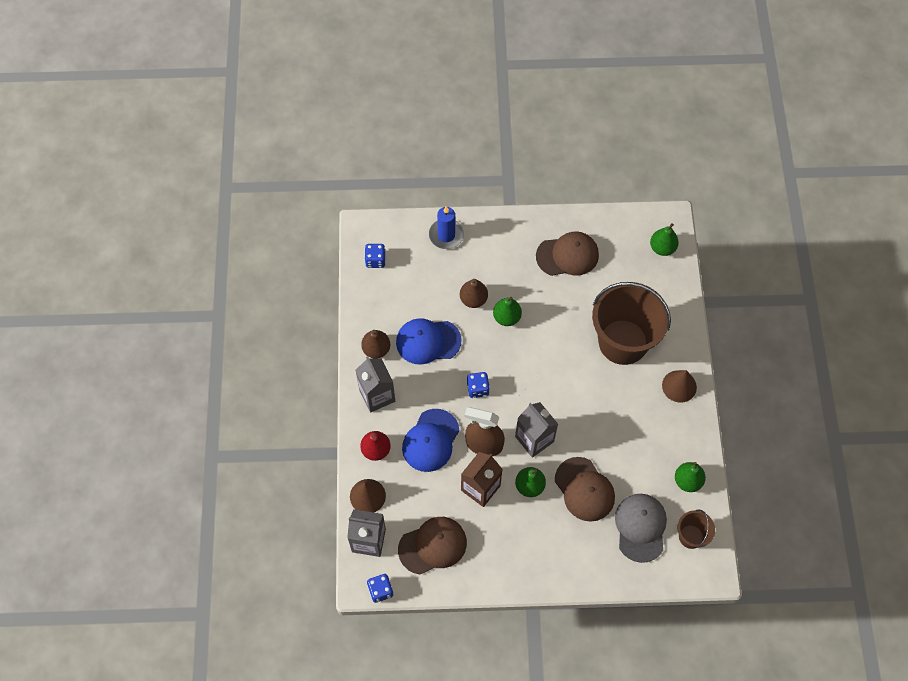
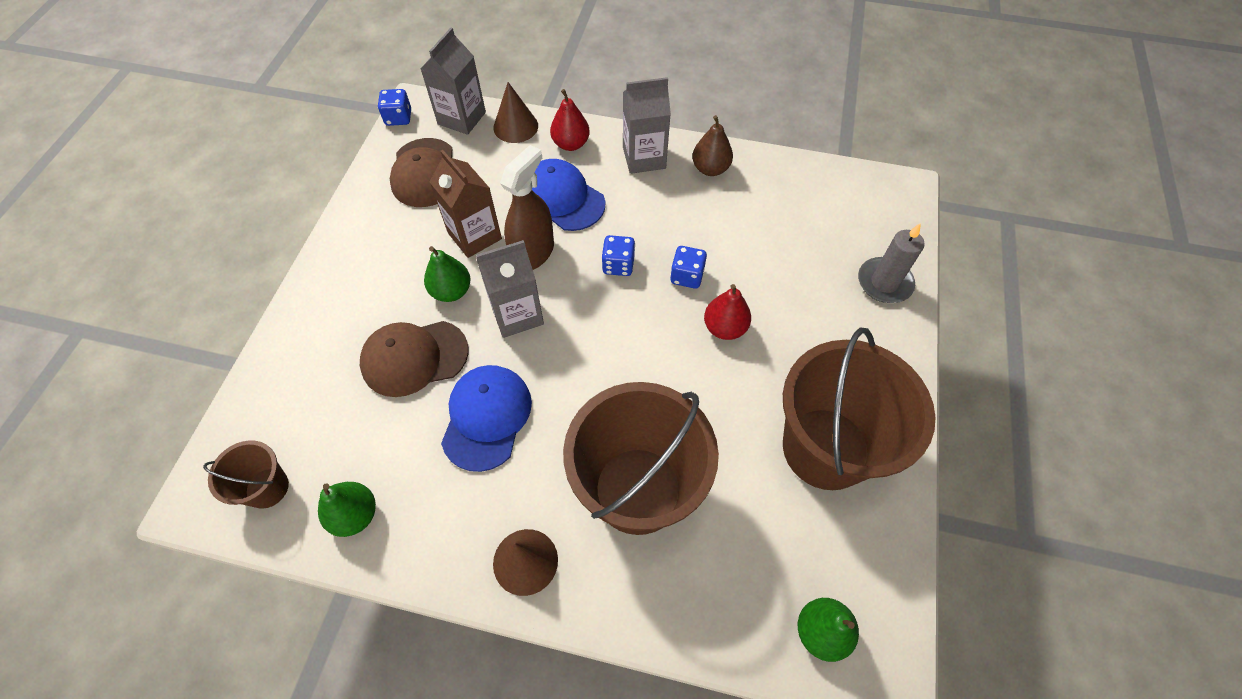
camera: 105 degrees right, 5 degrees down
(375, 260) = (849, 192): blue dice -> blue dice (687, 276)
(428, 341) = (708, 224): blue cap -> blue cap (486, 417)
(446, 235) = (884, 282): blue candle -> grey candle
(473, 299) = (765, 292): brown pear -> none
(506, 317) = (724, 328): green pear -> red pear
(567, 255) = (825, 448): brown cap -> brown bucket
(640, 527) = (320, 417): grey cap -> none

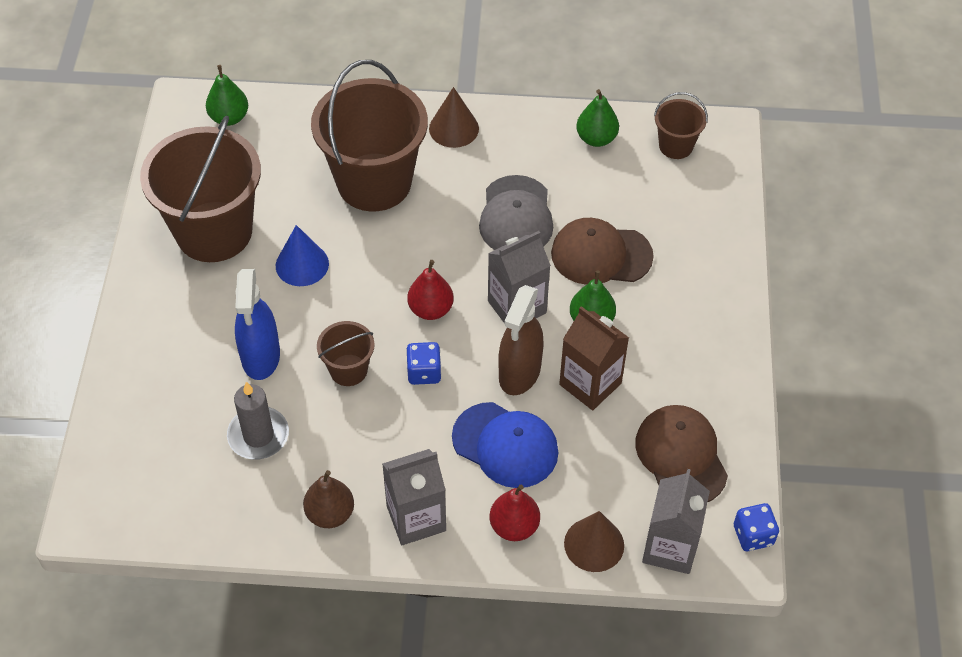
camera: 170 degrees right, 5 degrees down
(414, 358) = (601, 255): brown cap -> brown cap turned 150 degrees counterclockwise
(486, 417) = (516, 216): blue cap -> grey cap
(687, 276) = (348, 370): blue dice -> brown bucket
(724, 328) = (306, 322): red pear -> red pear (430, 309)
(727, 392) = (302, 264): none -> blue cone
(768, 299) = (261, 357): none -> blue spray bottle
(884, 282) = (134, 392): grey candle -> grey candle (258, 435)

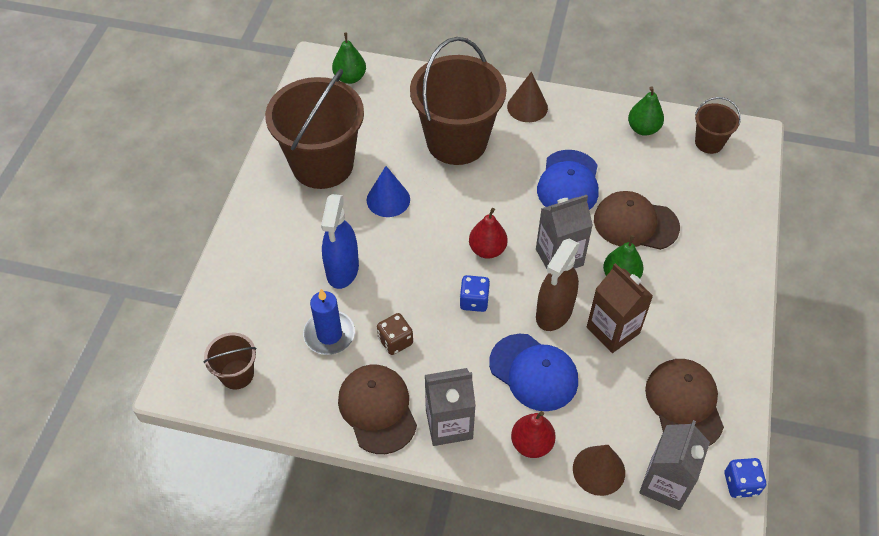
camera: 10 degrees right, 0 degrees up
(258, 435) = (329, 334): grey candle -> blue candle
(330, 514) = (377, 409): brown pear -> brown cap
(338, 432) = (395, 341): none -> brown dice
(348, 370) = (412, 290): brown bucket -> brown bucket (237, 374)
(516, 216) = (568, 183): grey cap -> blue cap

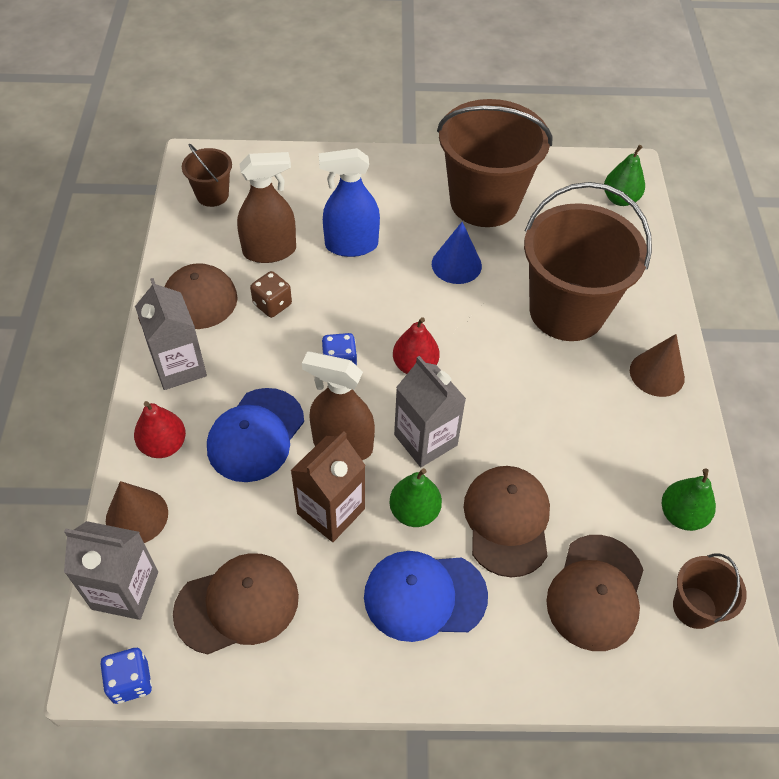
camera: 75 degrees right, 0 degrees up
(329, 334) = (270, 251): blue candle -> brown spray bottle
(568, 183) = (547, 435): blue cap -> blue cap (424, 596)
(694, 189) = (596, 592): none -> brown cap

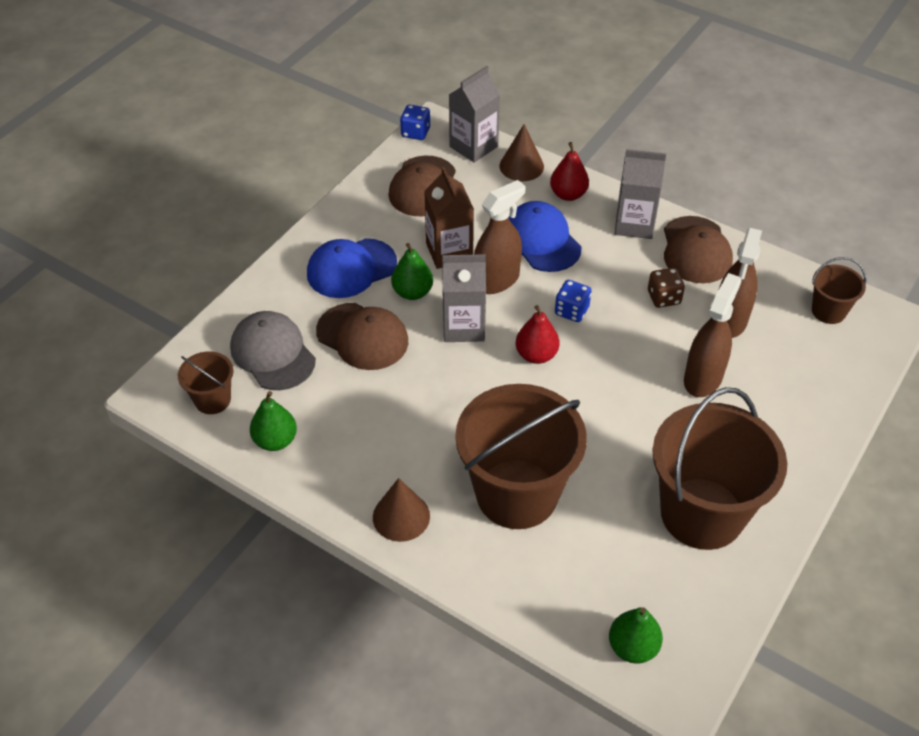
camera: 125 degrees right, 5 degrees down
(351, 245) = (703, 378): blue spray bottle -> brown spray bottle
(424, 596) = (351, 268): blue cap -> blue cap turned 150 degrees counterclockwise
(456, 264) = (629, 442): blue cone -> none
(596, 592) = (273, 353): brown cap -> grey cap

